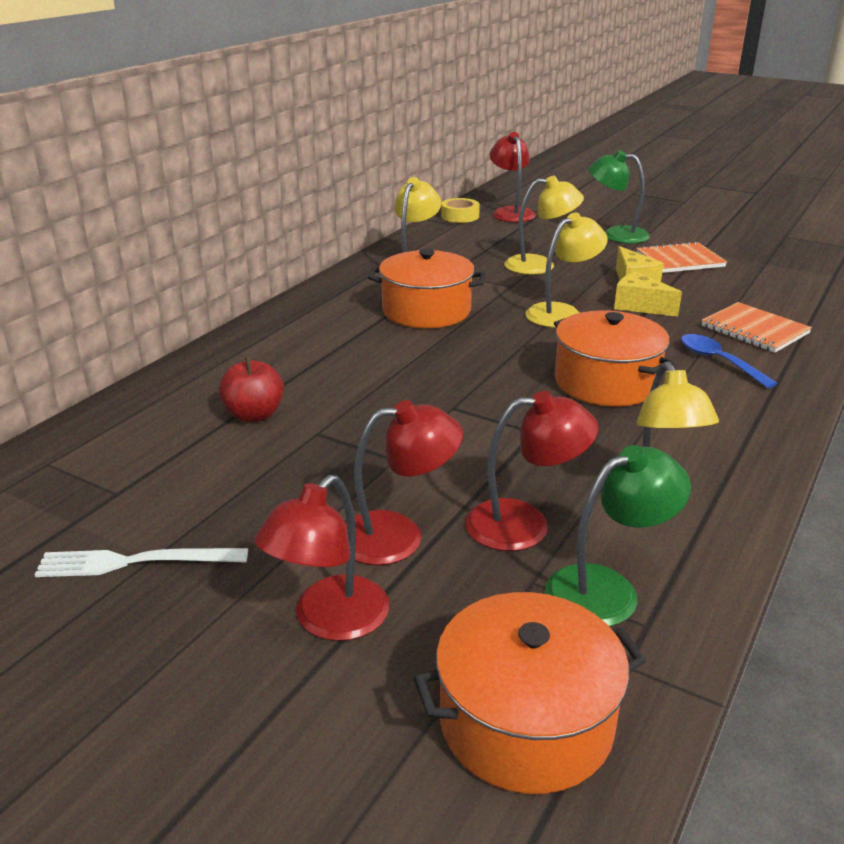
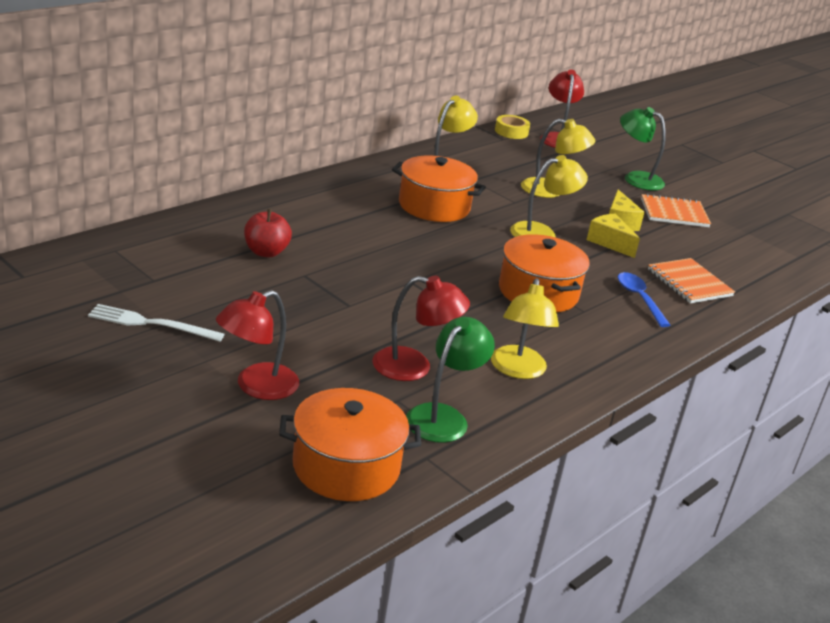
camera: 10 degrees right, 0 degrees up
(398, 536) = (325, 352): red lamp -> none
(607, 589) = (443, 417): green lamp -> green lamp turned 45 degrees counterclockwise

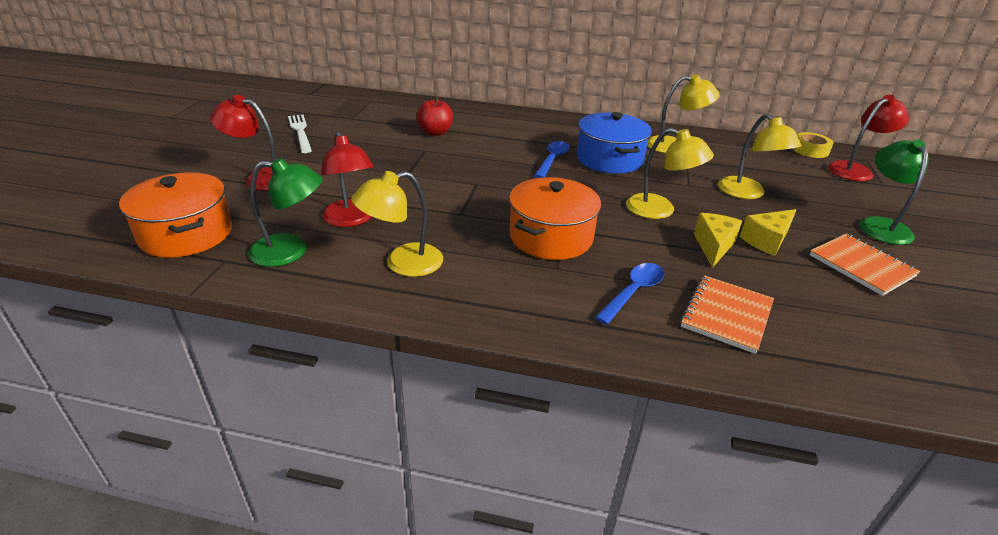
camera: 60 degrees right, 5 degrees up
(405, 228) = (552, 160): none -> blue spoon
(434, 206) = (609, 159): orange pot -> blue pot

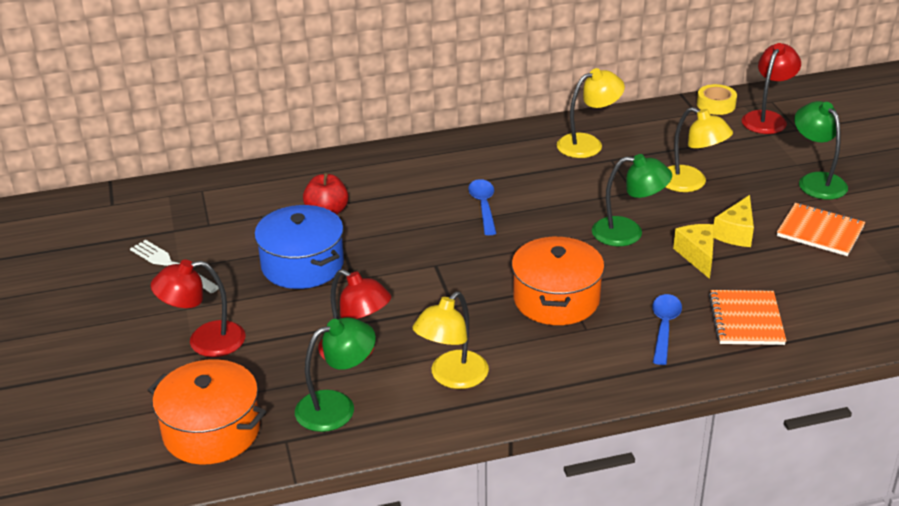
camera: 25 degrees left, 0 degrees up
(609, 159) = (538, 185): blue pot -> blue pot (302, 265)
(660, 210) = (628, 233): yellow lamp -> green lamp

